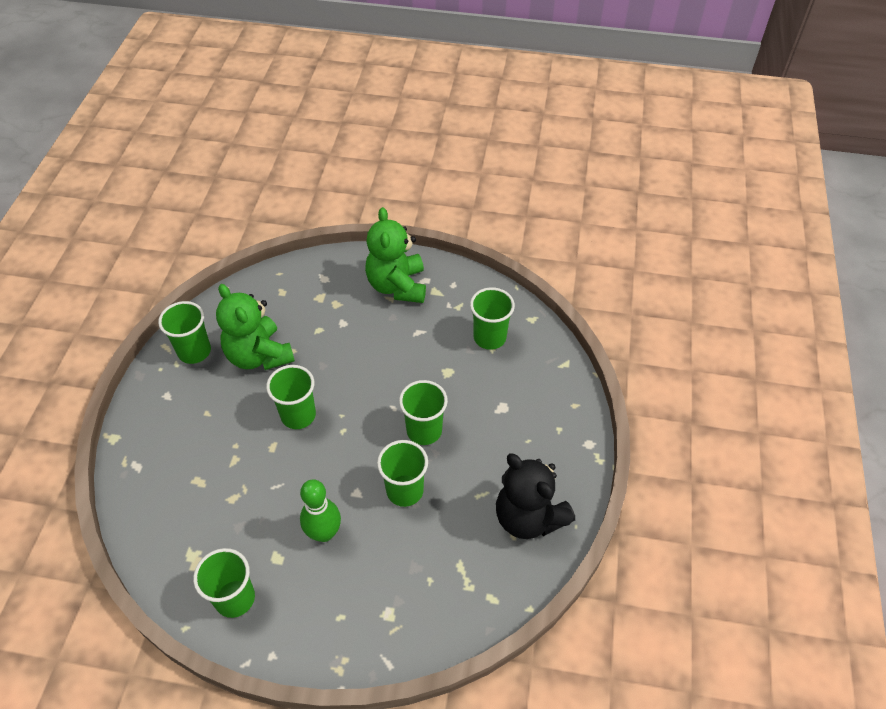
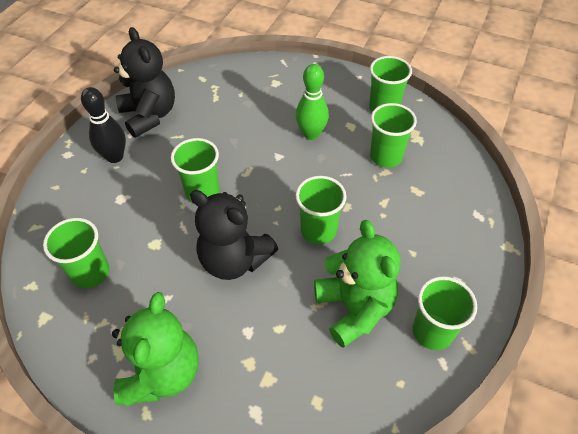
camera: 165 degrees left, 0 degrees up
(370, 373) = (234, 260): none -> black teddy bear
(405, 490) = (238, 150): green cup -> green cup (386, 157)
(536, 451) = (115, 157): none -> black bowling pin

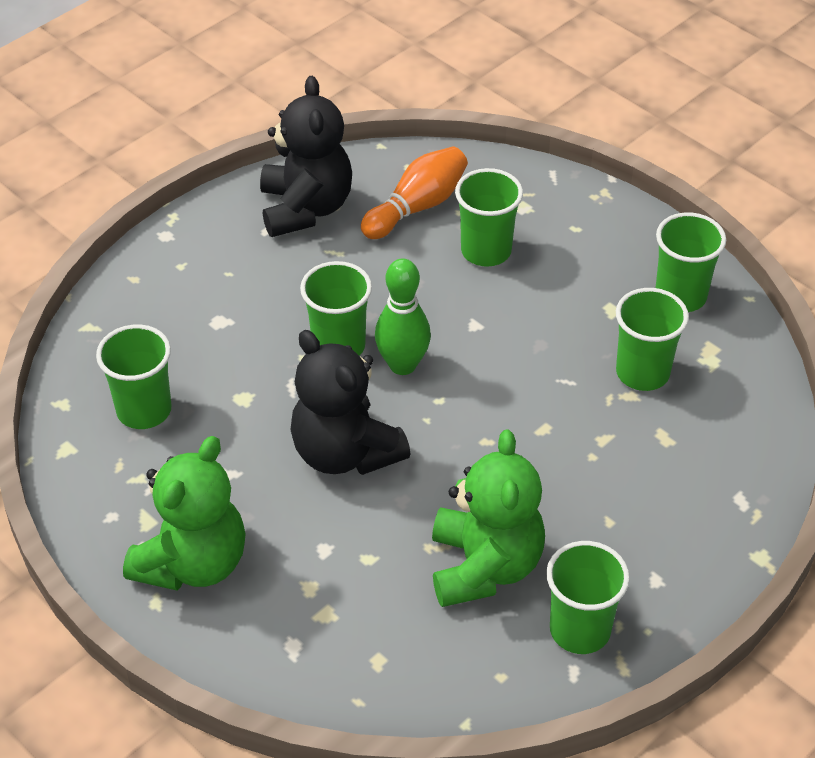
camera: 20 degrees right, 5 degrees down
(115, 157) = (232, 258): black bowling pin -> none
(215, 98) = (417, 207): none -> orange bowling pin
(311, 134) = (541, 305): green bowling pin -> green bowling pin (402, 365)
(318, 230) = (484, 449): green cup -> green cup (486, 251)

